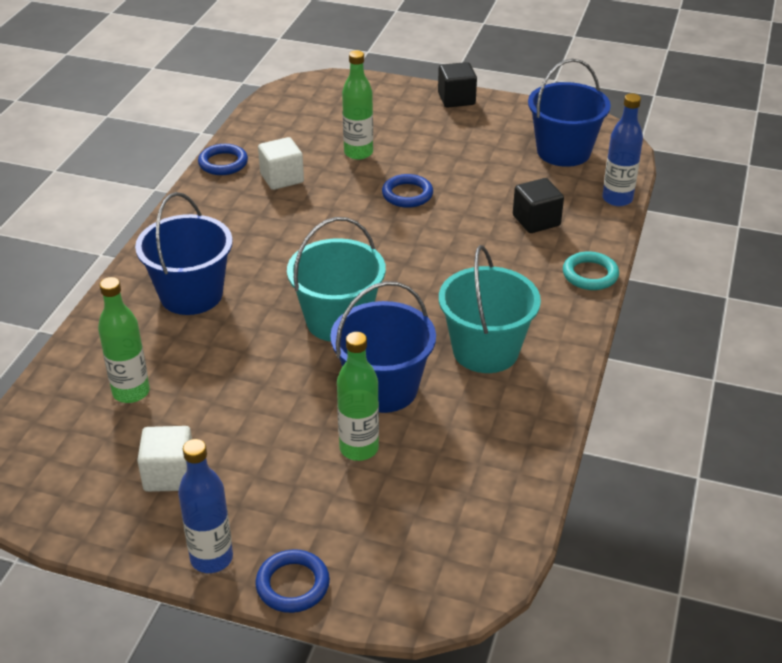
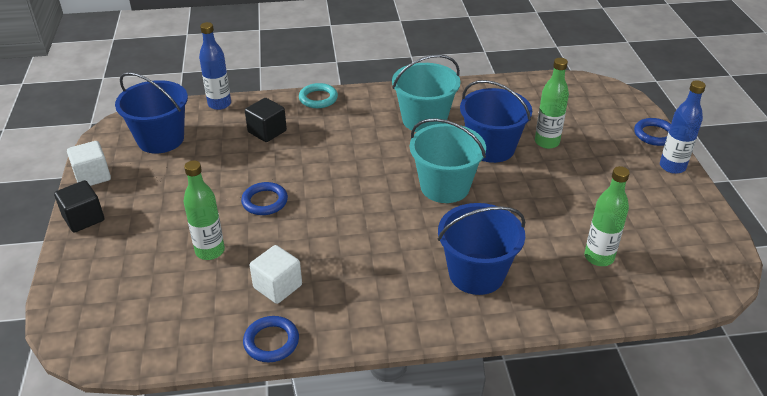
camera: 115 degrees left, 0 degrees up
(169, 475) = (641, 207): white cube -> white cube (92, 176)

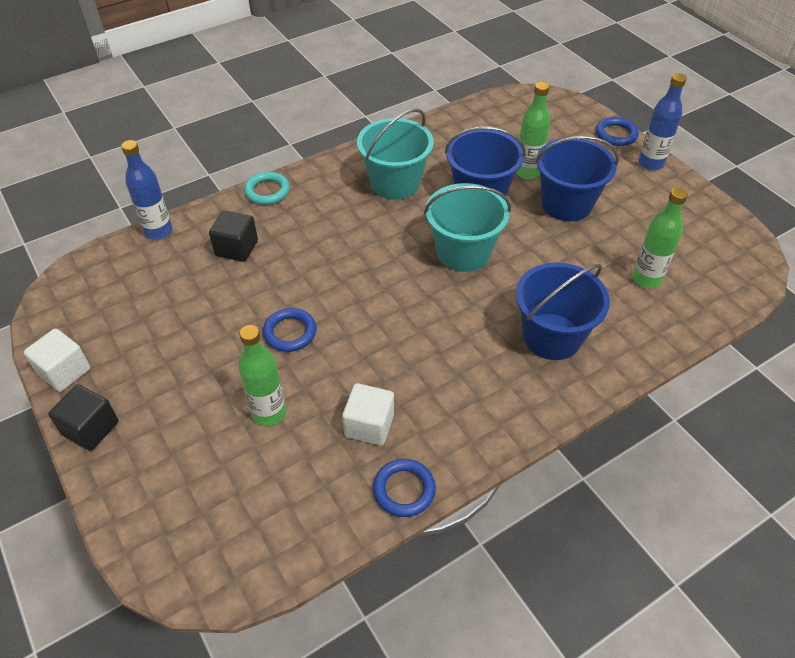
camera: 25 degrees left, 10 degrees up
(161, 139) = (117, 297): blue bucket -> blue bucket (566, 204)

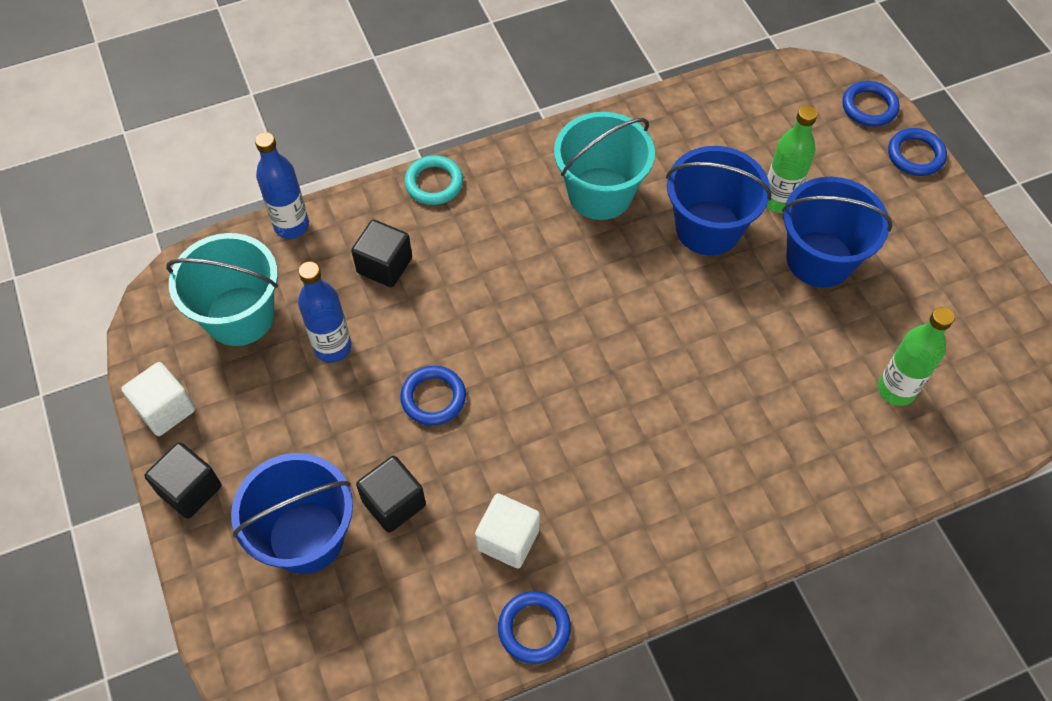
camera: 10 degrees right, 10 degrees up
(269, 413) = (394, 503): green bottle -> black cube
(463, 252) = (668, 314): turquoise bucket -> turquoise bucket (240, 316)
(552, 336) = (753, 454): blue bucket -> blue bucket (306, 537)
(575, 111) = (869, 107): none -> blue ring
(650, 163) = (950, 210): blue bottle -> blue bottle (333, 347)

